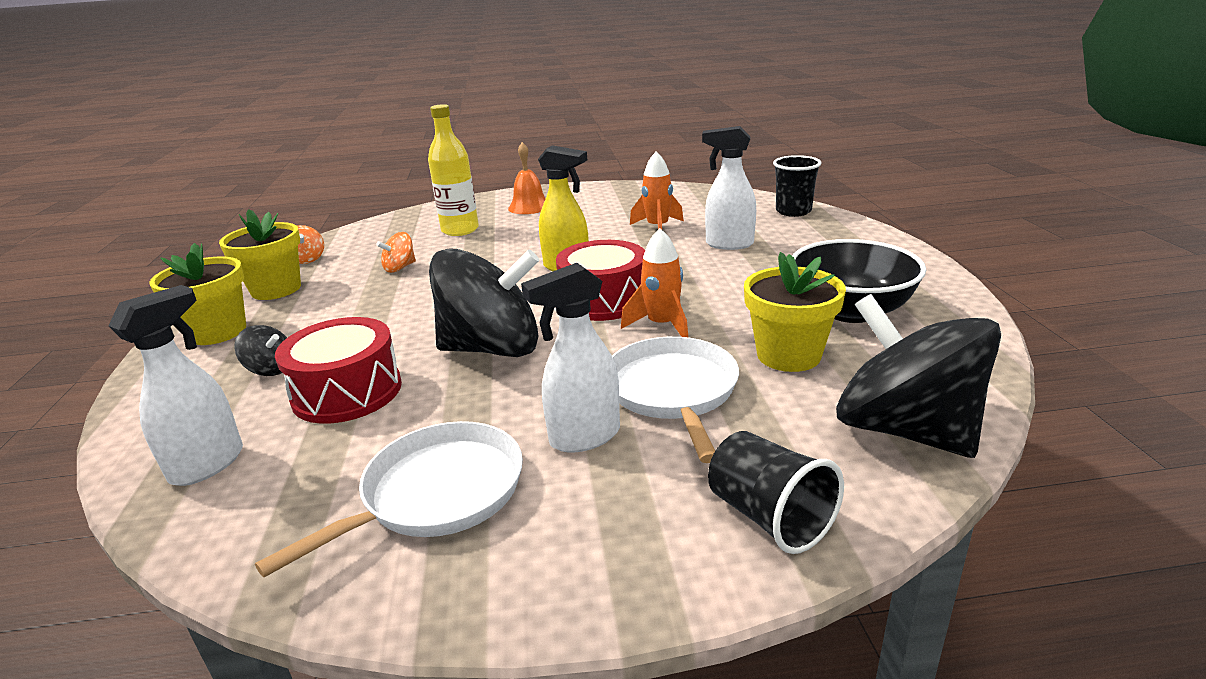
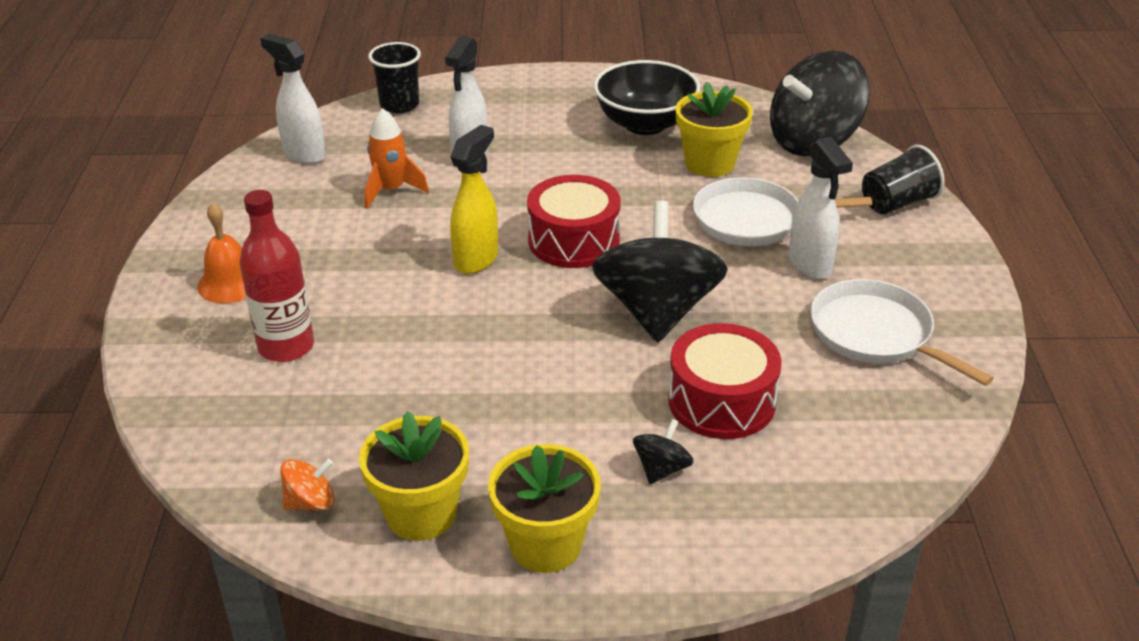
camera: 85 degrees left, 10 degrees up
(208, 464) = (834, 474): white spray bottle -> white spray bottle (303, 154)
(400, 268) = (404, 395): orange spinning top -> none
(460, 230) = (286, 347): yellow bottle -> red bottle
(662, 325) = (641, 213): orange rocket -> none

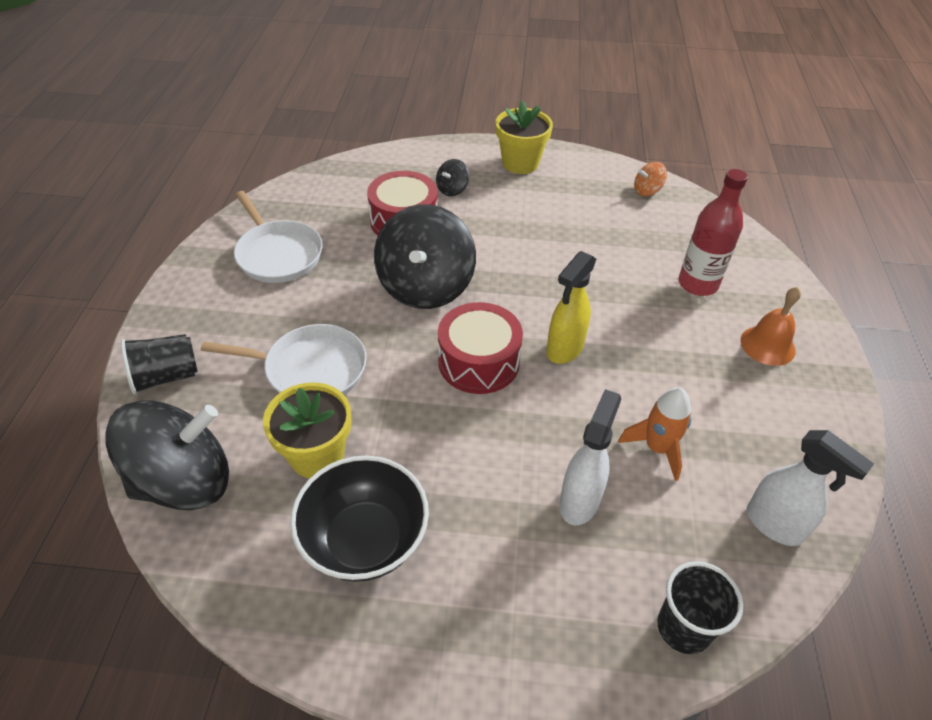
camera: 175 degrees left, 10 degrees up
(421, 514) = (586, 181): yellow flower pot -> none
(810, 265) = (288, 316): white spray bottle -> none

